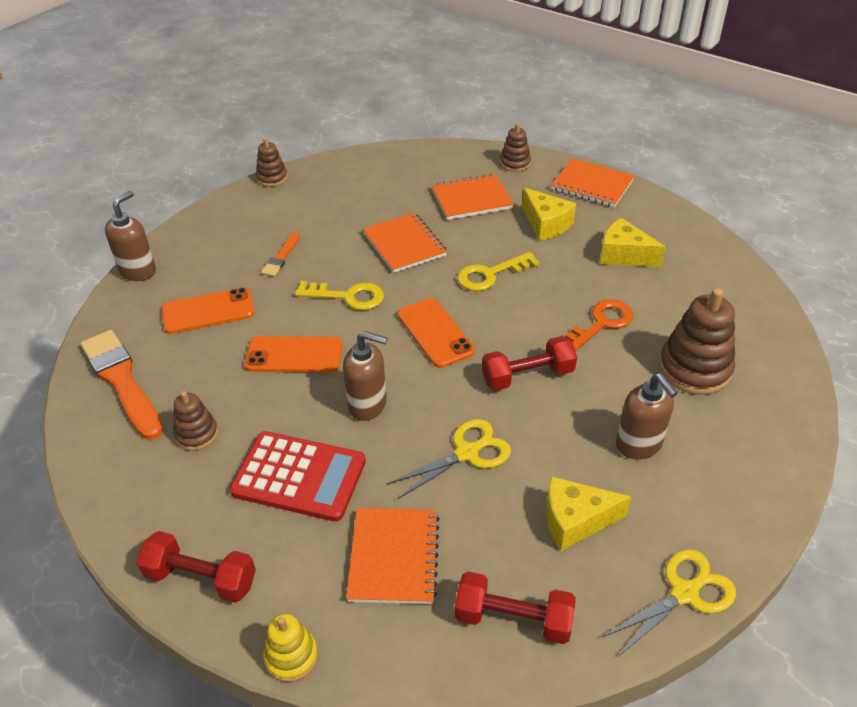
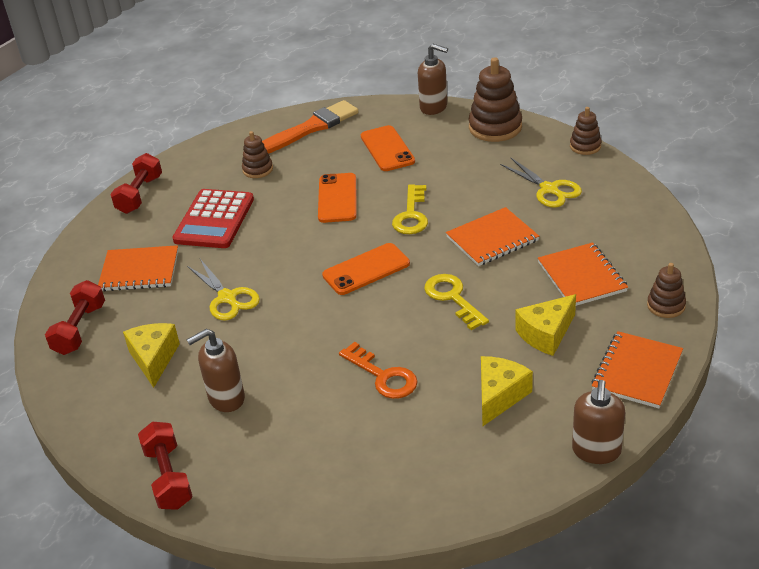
camera: 90 degrees right, 5 degrees down
(281, 257) = (462, 172): orange brush -> none
(291, 656) = (78, 238): yellow stacking toy -> none
(368, 404) = (281, 242): brown soap dispenser -> brown soap dispenser (596, 451)
(527, 376) = (311, 328): red dumbbell -> red dumbbell (168, 477)
(684, 593) = (78, 418): yellow scissors -> yellow scissors (549, 189)
(694, 369) = (319, 443): brown stacking toy -> brown stacking toy (495, 127)

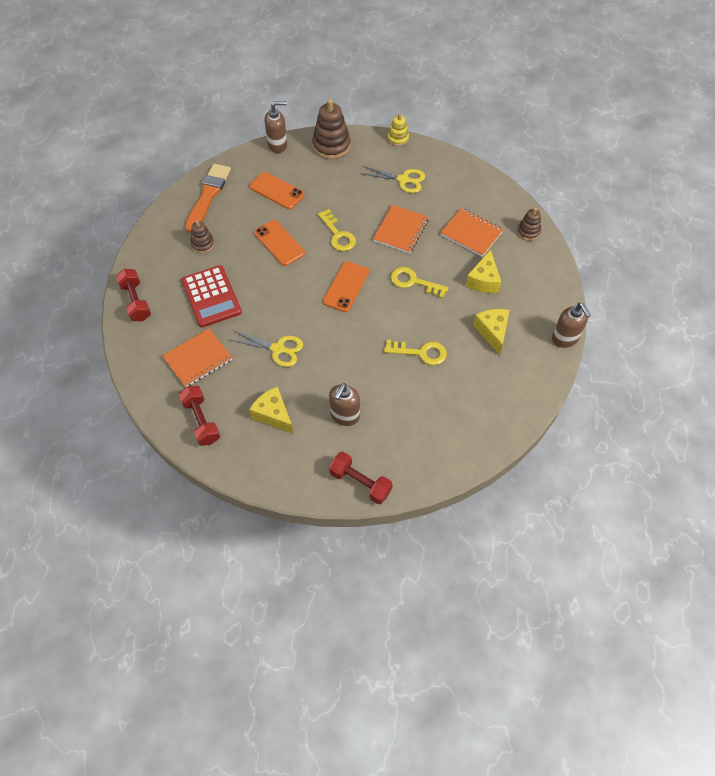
camera: 40 degrees left, 20 degrees up
(383, 376) = (420, 352): orange key -> yellow key
(585, 146) = (398, 139): brown stacking toy -> yellow stacking toy
(637, 371) = (546, 281): orange notebook -> none

